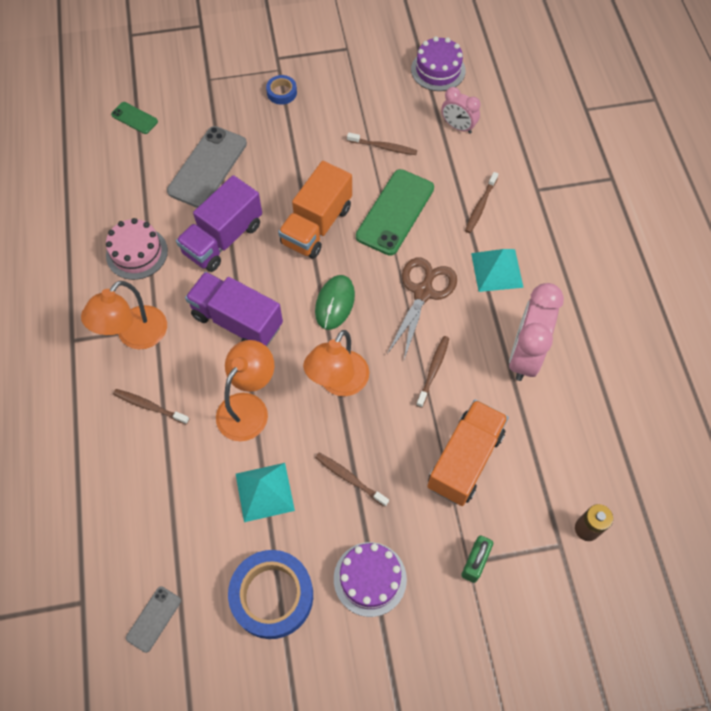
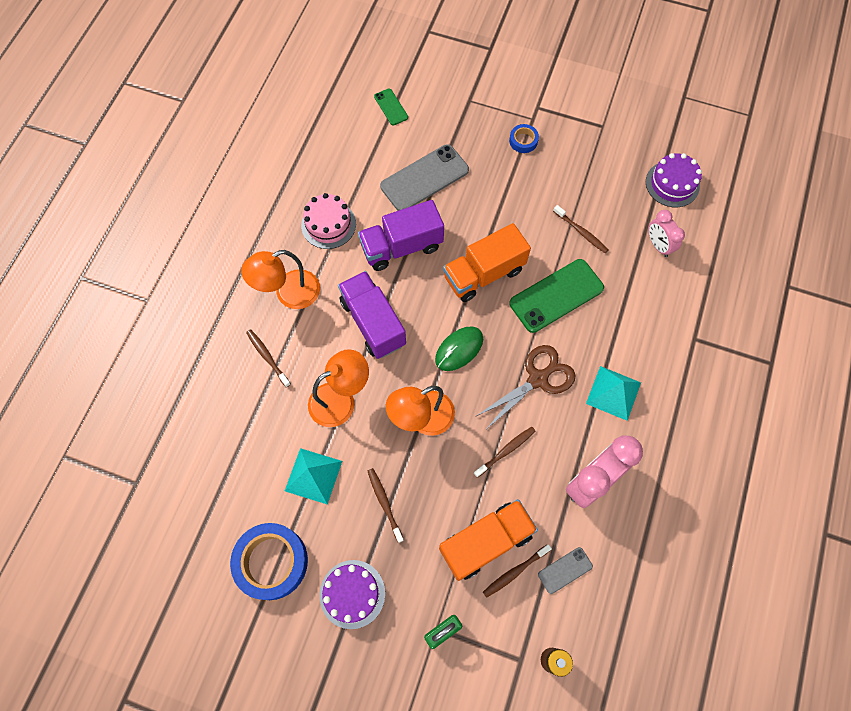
camera: 30 degrees right, 5 degrees up
(154, 619) = (177, 527): grey phone -> grey phone (565, 570)
(480, 206) = (634, 328): brown toothbrush -> brown toothbrush (515, 571)

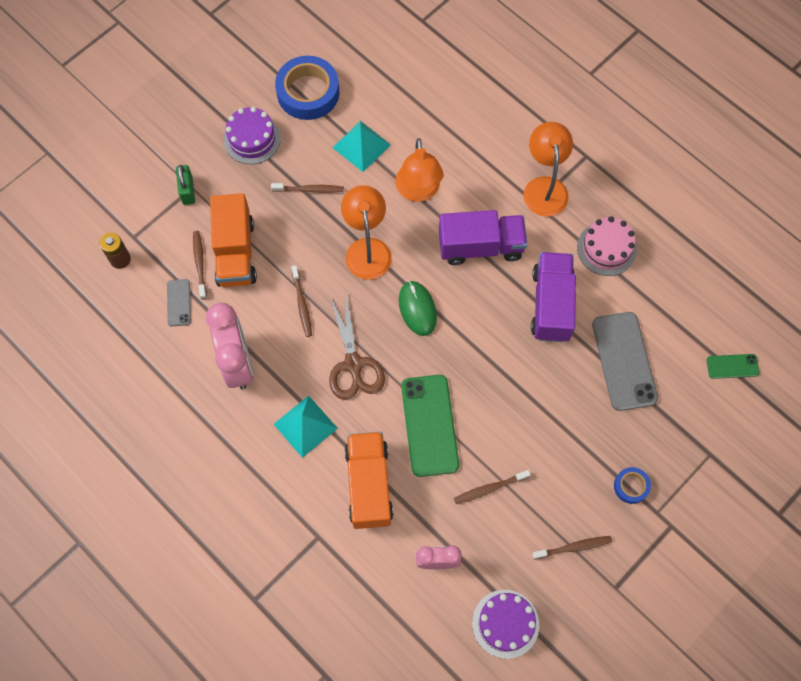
camera: 115 degrees right, 0 degrees up
(267, 357) = (487, 148): brown toothbrush -> brown toothbrush (573, 547)
(483, 274) = (486, 368): orange truck -> orange truck (369, 485)

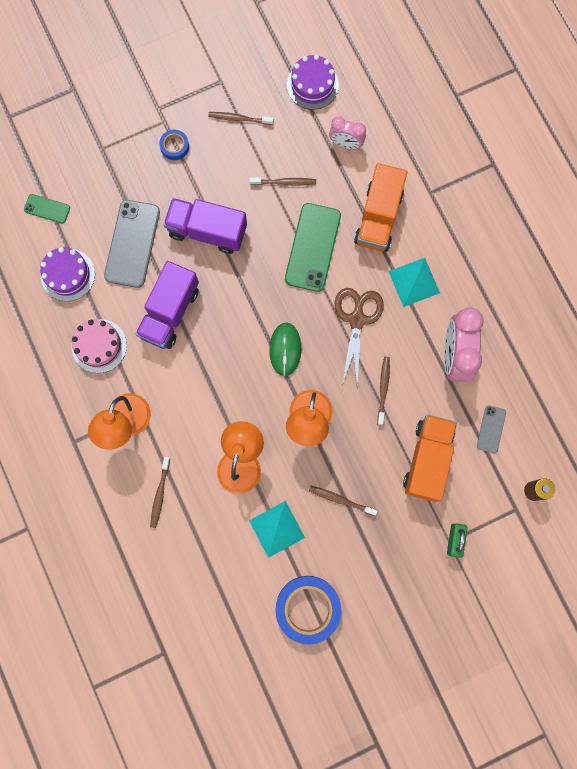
camera: 160 degrees left, 10 degrees up
(200, 264) = (462, 460): brown toothbrush -> brown toothbrush (160, 494)
(252, 139) = (378, 575): purple cake -> purple cake (68, 275)
(480, 246) = (207, 387): purple truck -> purple truck (207, 231)

